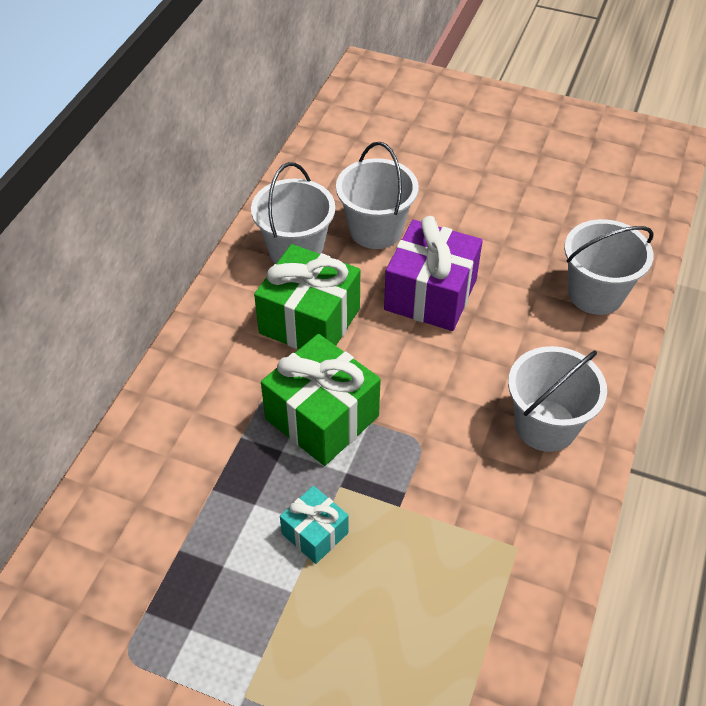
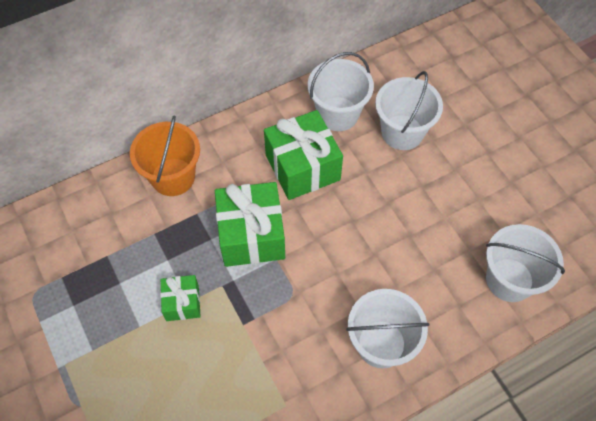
camera: 40 degrees right, 10 degrees up
(176, 419) = (173, 177): none -> orange bucket
(315, 533) = (182, 303): turquoise gift -> green gift
(430, 294) = (394, 202): purple gift -> none

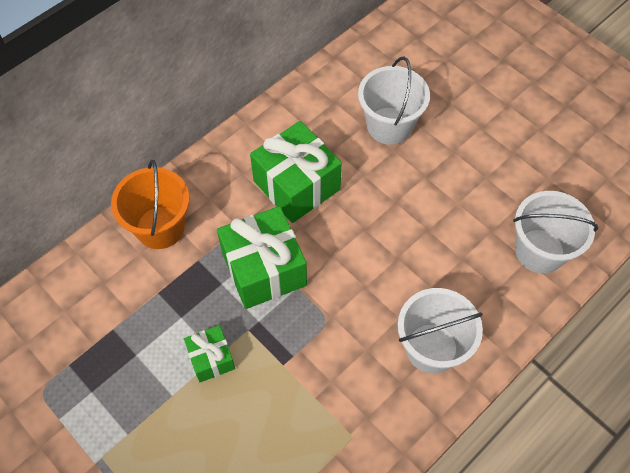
camera: 15 degrees left, 0 degrees up
(338, 114) = (317, 121): white bucket -> none

